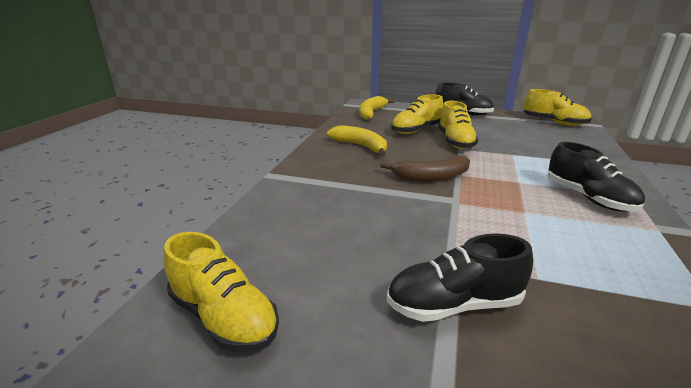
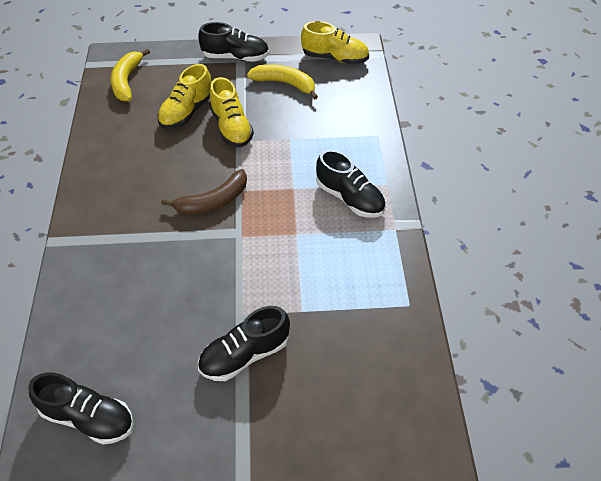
camera: 20 degrees left, 25 degrees up
(223, 317) = (88, 417): yellow shoe -> black shoe
(360, 146) = (132, 162): yellow banana -> yellow banana (284, 84)

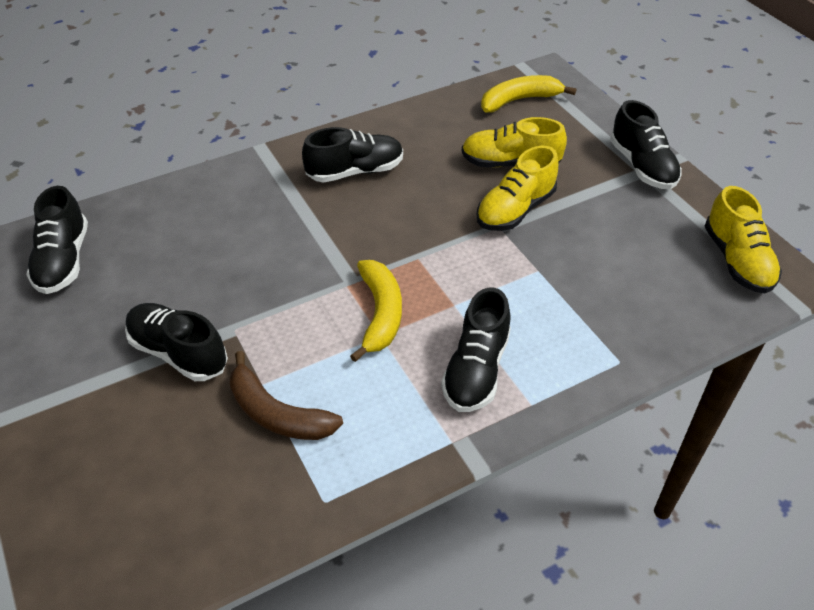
camera: 65 degrees right, 5 degrees down
(130, 193) = (355, 171): none -> black shoe
(213, 201) = (385, 240): brown banana -> brown banana (277, 413)
(284, 84) = (636, 228): yellow banana -> yellow banana (380, 314)

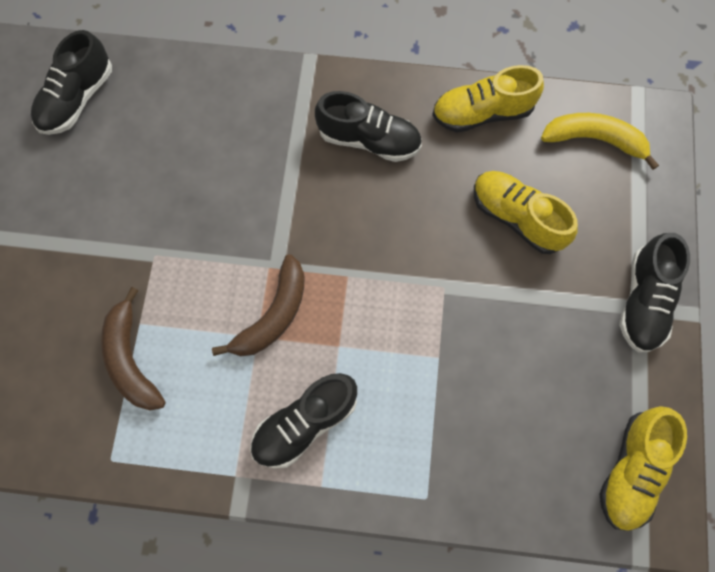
camera: 35 degrees right, 25 degrees up
(179, 353) = (101, 252): black shoe -> none
(380, 314) = (273, 315): yellow banana -> brown banana
(515, 210) = (475, 276): yellow shoe -> yellow shoe (482, 113)

